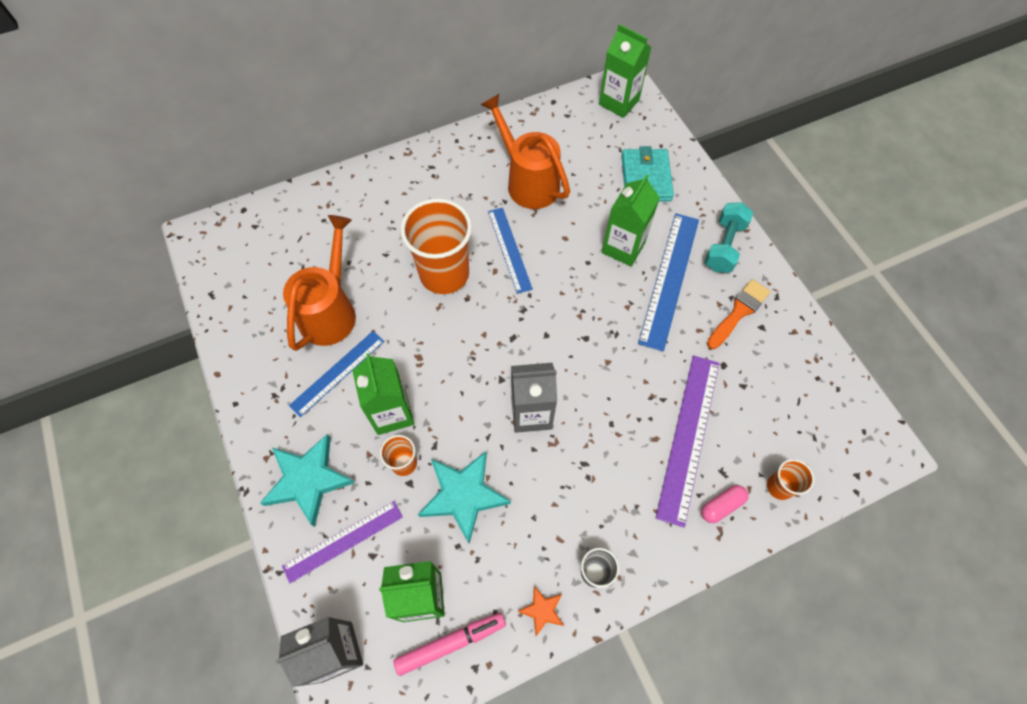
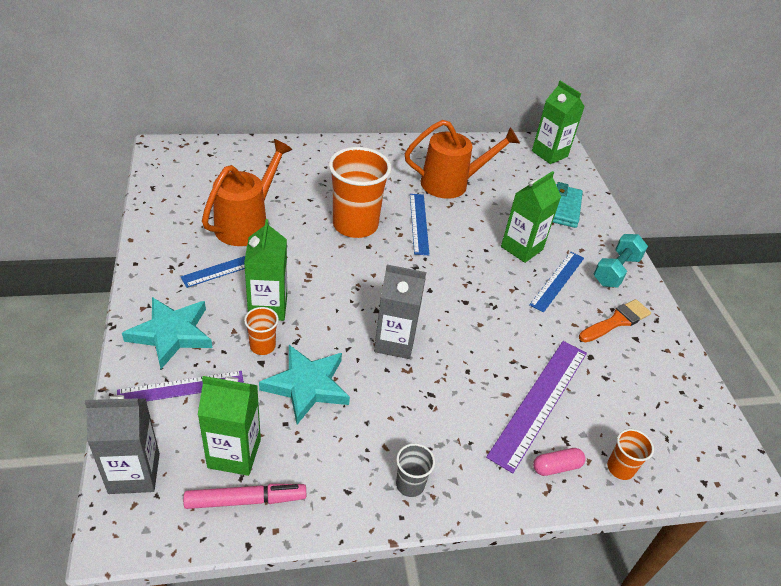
camera: 10 degrees right, 20 degrees down
(528, 181) = (452, 184): orange watering can -> orange watering can turned 105 degrees clockwise
(542, 610) = (346, 500): orange star -> none
(669, 279) = (557, 281): blue ruler -> blue ruler, size x0.65

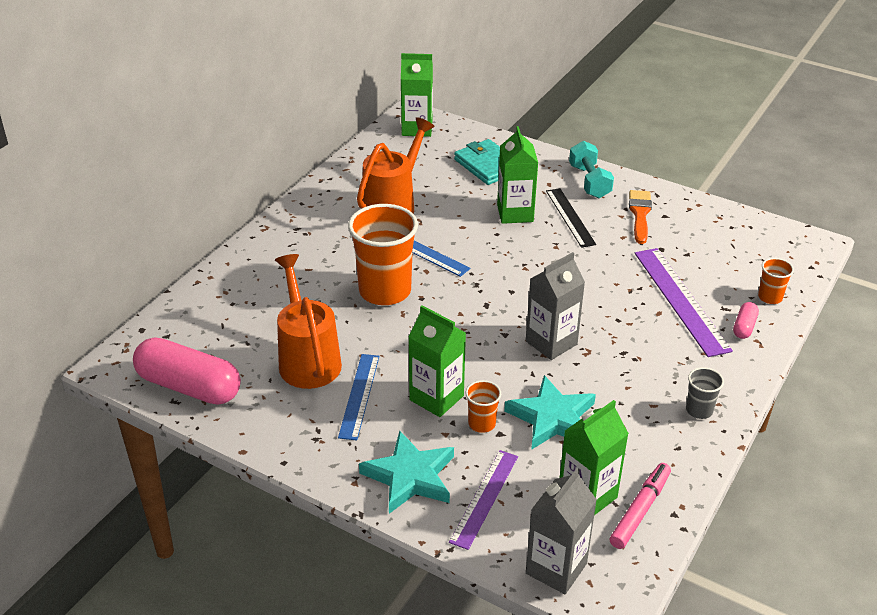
camera: 45 degrees left, 5 degrees down
(171, 186) = (189, 386): none -> pink capsule
(557, 281) = (570, 217): blue ruler -> black ruler

